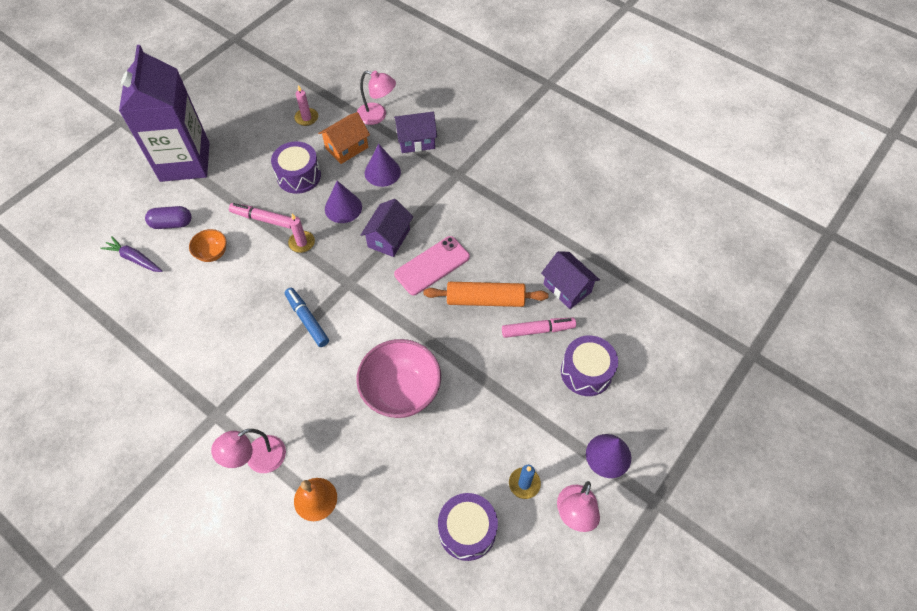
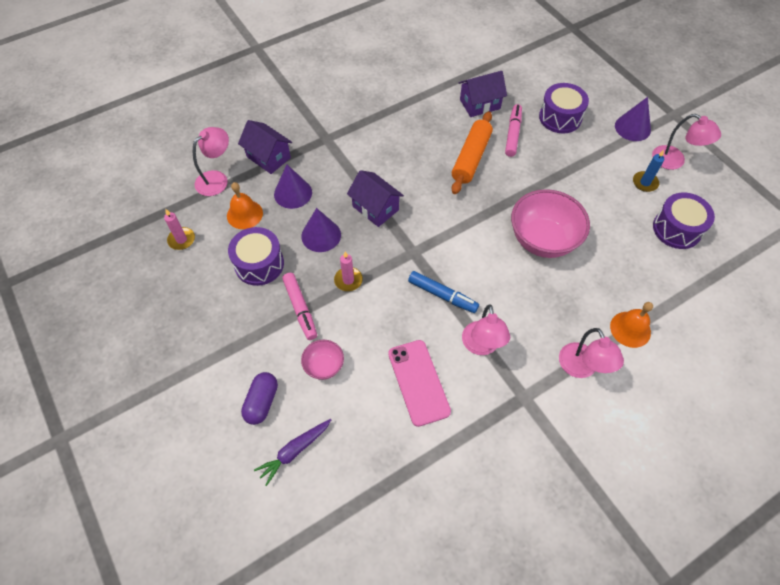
camera: 70 degrees left, 0 degrees up
(185, 162) = (175, 373): purple carton -> none
(212, 253) = (324, 366): orange bowl -> pink bowl
(261, 366) = (481, 346): none -> pink lamp
(263, 219) = (300, 309): pink marker -> pink marker turned 60 degrees counterclockwise
(307, 320) = (442, 295): blue marker -> blue marker turned 135 degrees counterclockwise
(346, 148) = (244, 214): orange house -> orange bell
(416, 141) = (268, 157): purple house -> purple house turned 60 degrees counterclockwise
(432, 266) = (420, 184): pink phone -> pink phone (418, 382)

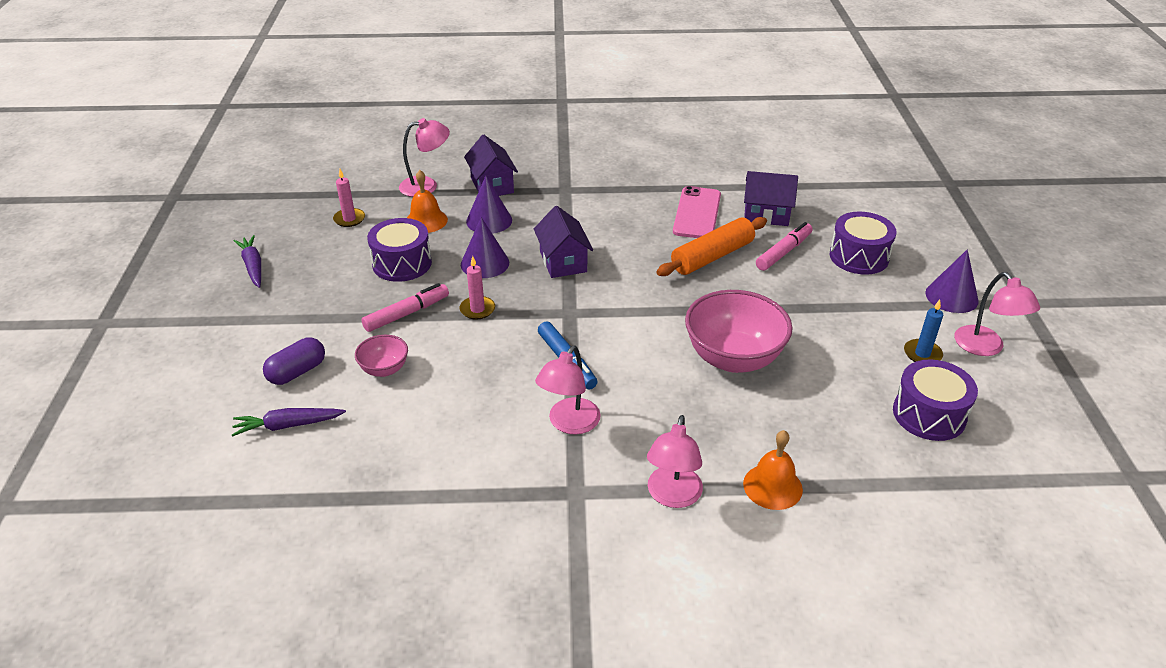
camera: 30 degrees right, 20 degrees down
(141, 322) = (253, 266): none -> purple carrot
(300, 309) = (407, 313): pink marker -> pink marker turned 135 degrees counterclockwise
(418, 382) = (468, 425): pink phone -> pink phone (697, 213)

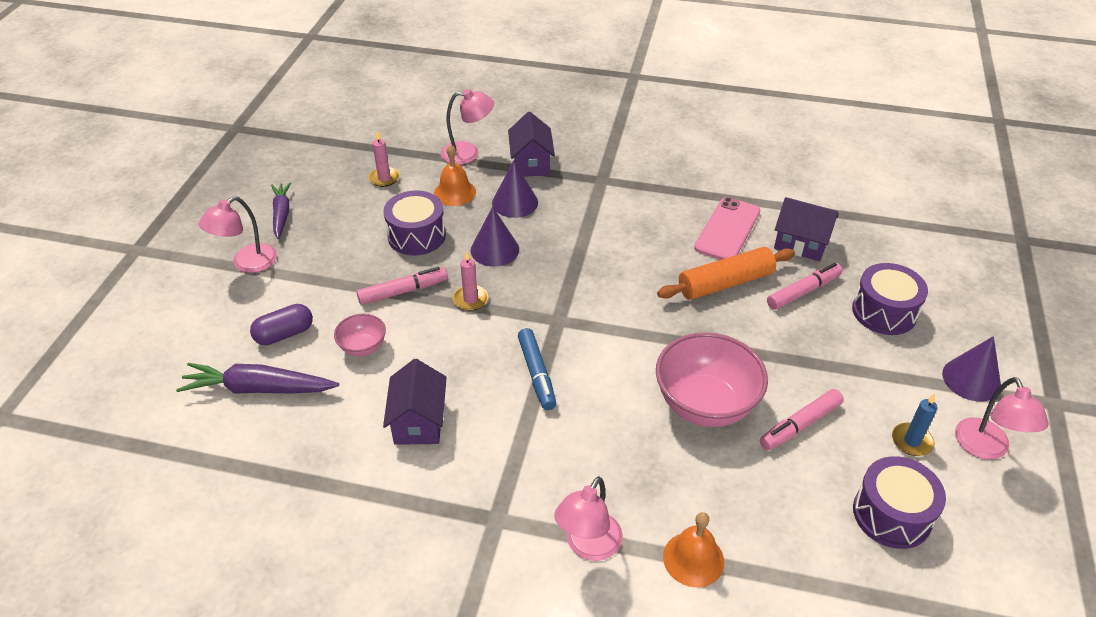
camera: 15 degrees right, 5 degrees up
(288, 425) = (258, 389): purple carrot -> purple carrot, size x1.51
(563, 262) = (571, 261): purple house -> purple house (418, 421)
(569, 424) = (515, 443): pink lamp -> pink lamp (247, 263)
(823, 359) = (800, 425): none -> pink marker

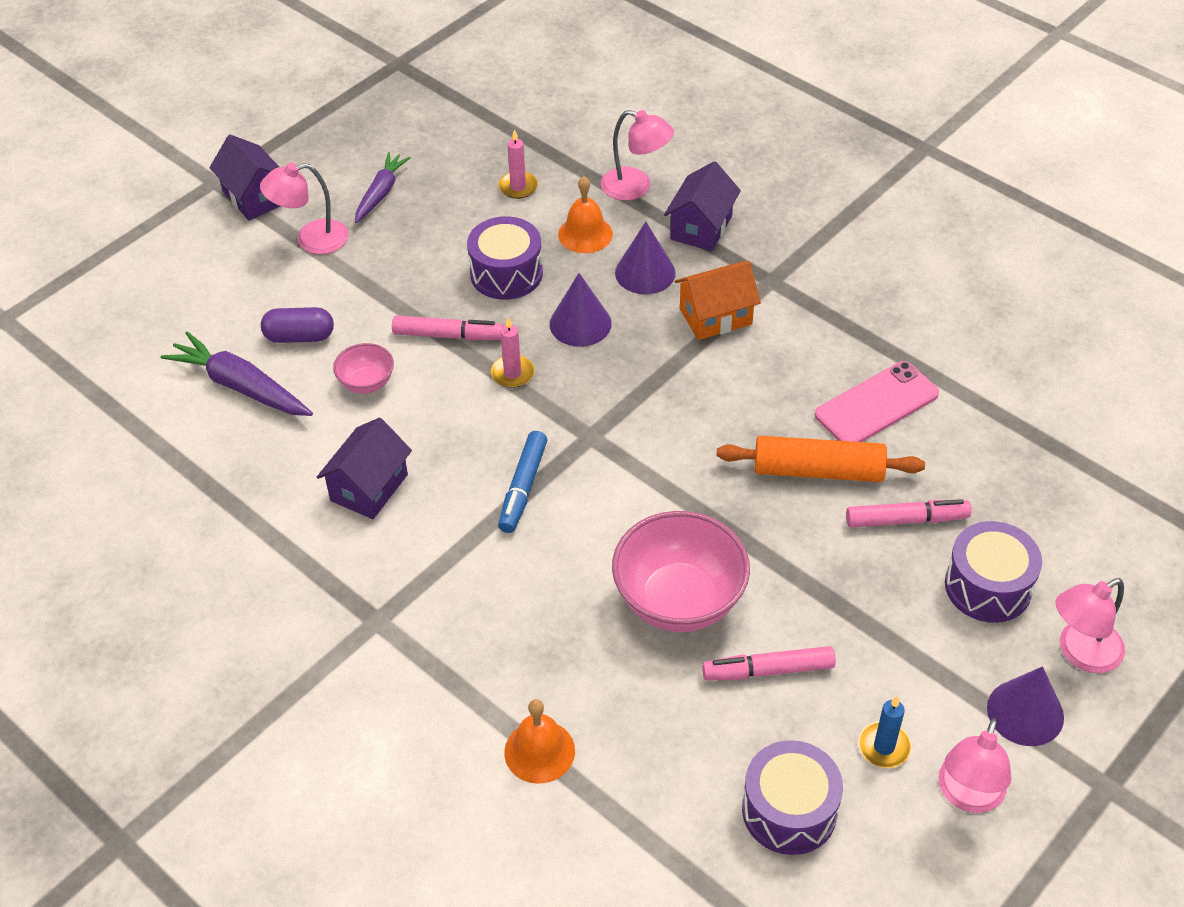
camera: 30 degrees right, 5 degrees up
(583, 213) = (715, 317): none -> orange house
(588, 546) = (445, 689): pink lamp -> pink lamp (1080, 653)
(801, 244) = (956, 459): purple house -> purple house (254, 197)

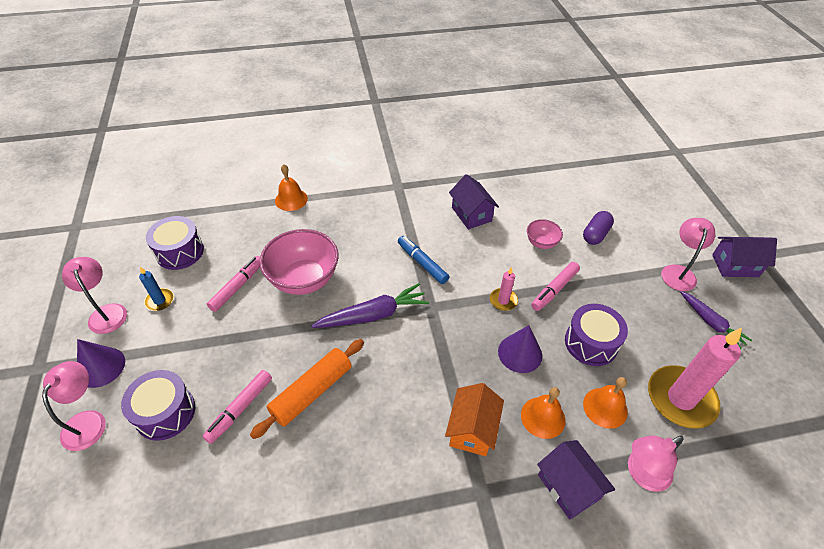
camera: 125 degrees right, 0 degrees up
(240, 386) = (573, 202): purple carrot -> purple carrot (373, 315)
(518, 187) = (680, 399): pink candle -> pink candle, size x2.13
(645, 272) = (543, 417): purple cone -> orange bell
(876, 405) = (324, 465): pink phone -> none

